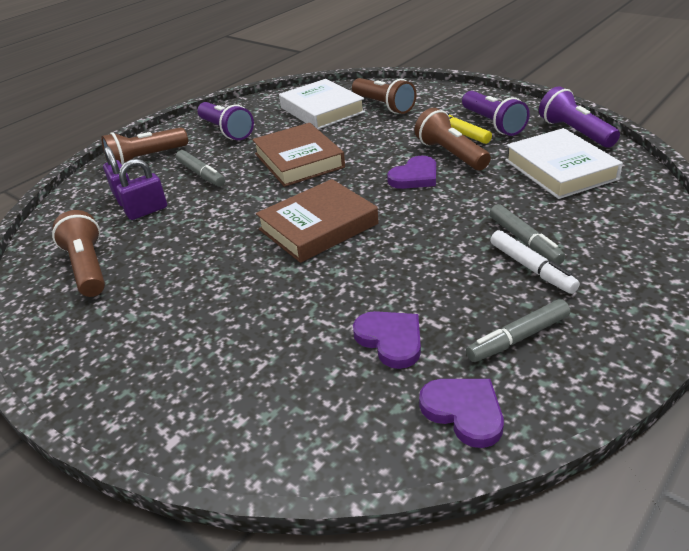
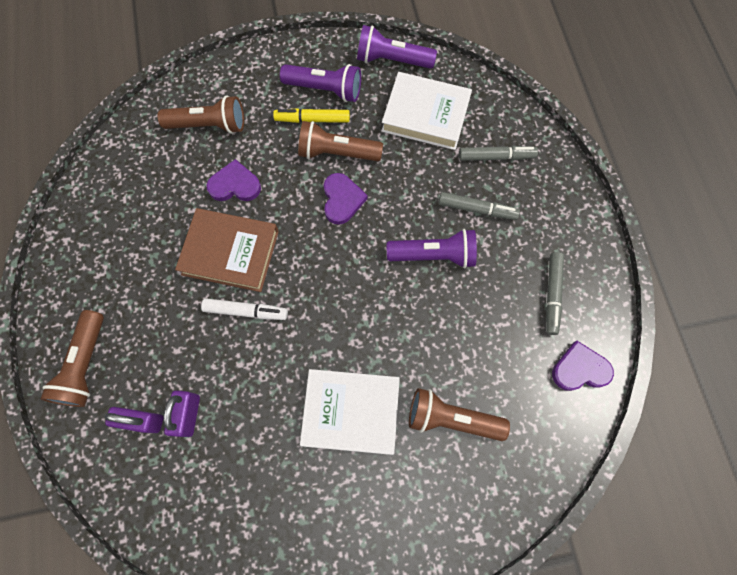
camera: 55 degrees left, 35 degrees up
(88, 267) = (233, 504): brown flashlight -> brown flashlight (451, 418)
(201, 174) = (170, 337): grey marker -> grey marker (496, 157)
(226, 131) = (108, 268): purple flashlight -> purple flashlight (434, 255)
(318, 227) = (342, 309): brown book -> none
(322, 110) = (160, 171): white book -> white book (351, 412)
(390, 340) = (498, 359): purple heart -> purple heart (235, 185)
(531, 268) = (504, 231): white marker -> white marker (246, 311)

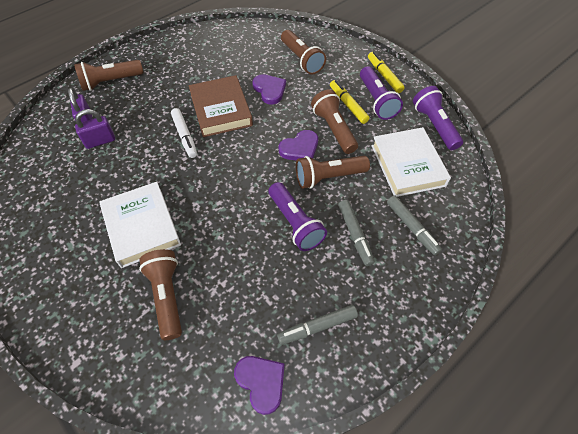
camera: 60 degrees right, 15 degrees down
(294, 60) = (384, 76): none -> yellow marker
(396, 194) = (328, 177): none -> brown flashlight

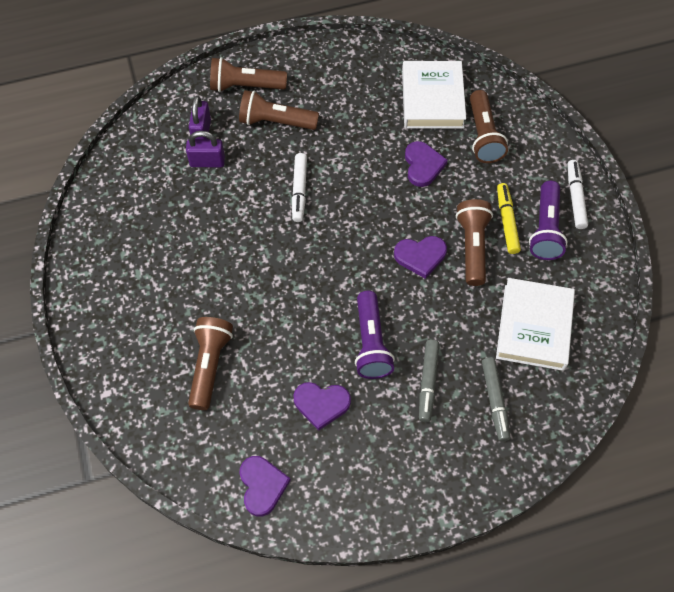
camera: 25 degrees right, 5 degrees up
(141, 227) = (213, 282): white book -> white book (432, 99)
(221, 110) = (354, 171): brown book -> none
(279, 287) = (321, 404): none -> purple heart
(317, 327) = (340, 459): grey marker -> none
(328, 177) = (434, 305): brown flashlight -> brown flashlight (276, 121)
(384, 76) = (575, 198): yellow marker -> white marker
(434, 125) = (598, 289): purple flashlight -> none

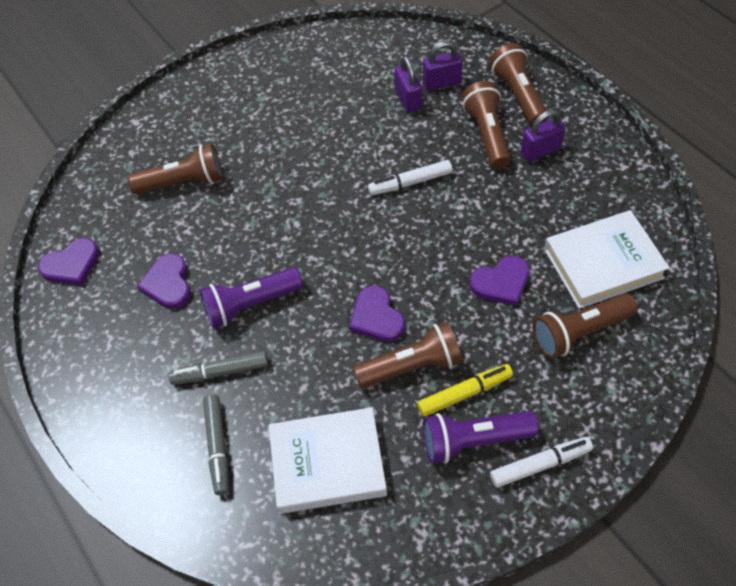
camera: 75 degrees right, 5 degrees down
(311, 94) = (540, 151): none -> purple padlock
(495, 401) = (218, 446): grey marker -> grey marker turned 75 degrees counterclockwise

